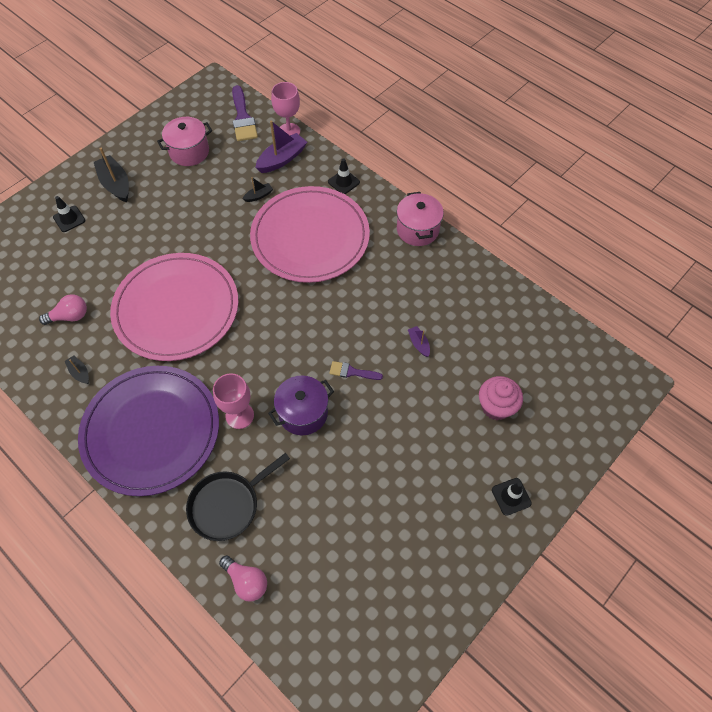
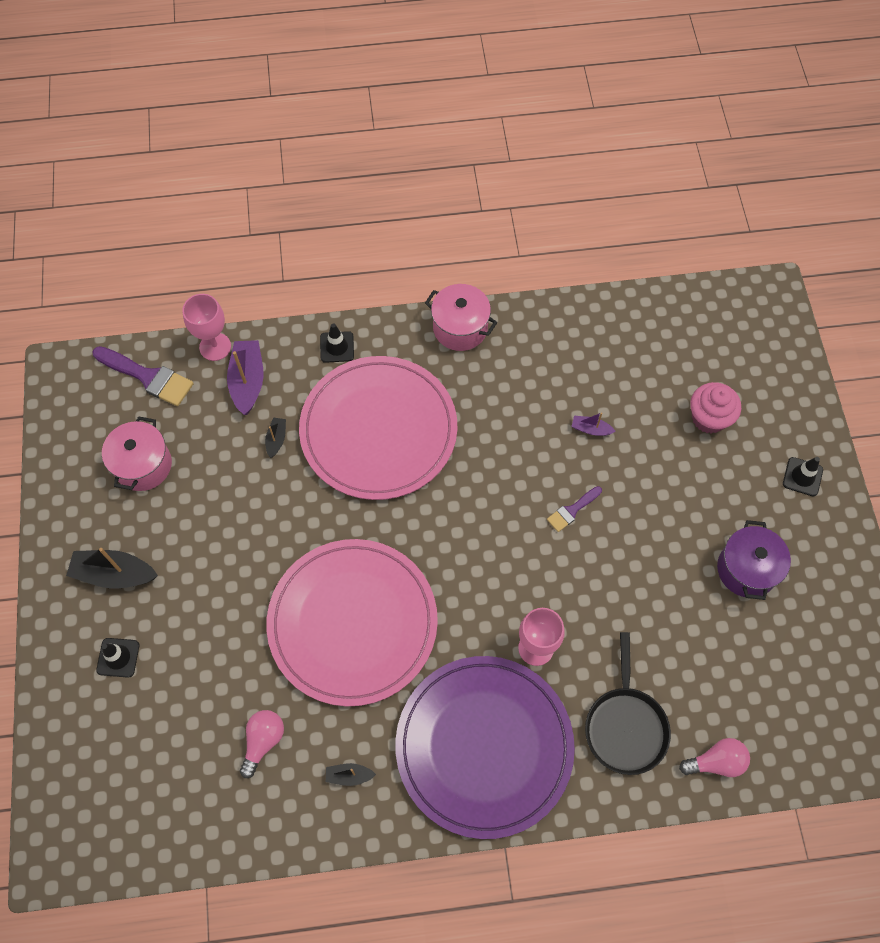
camera: 50 degrees left, 5 degrees up
(303, 413) = (581, 587): purple pot -> purple pot (746, 569)

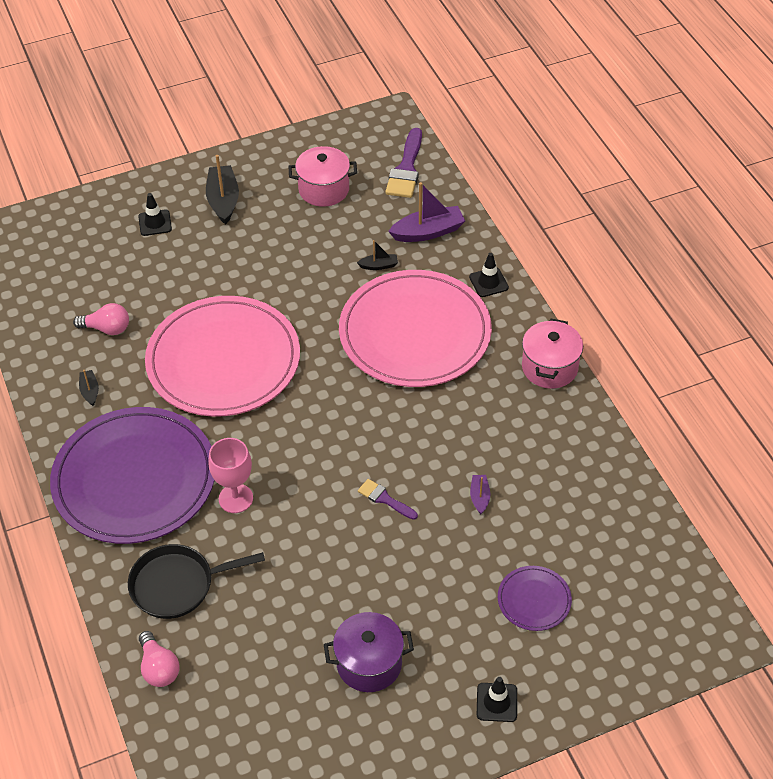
camera: 75 degrees right, 15 degrees down
(215, 347) = (453, 202): pink goblet -> none
(709, 418) = (534, 600): pink cupcake -> purple plate

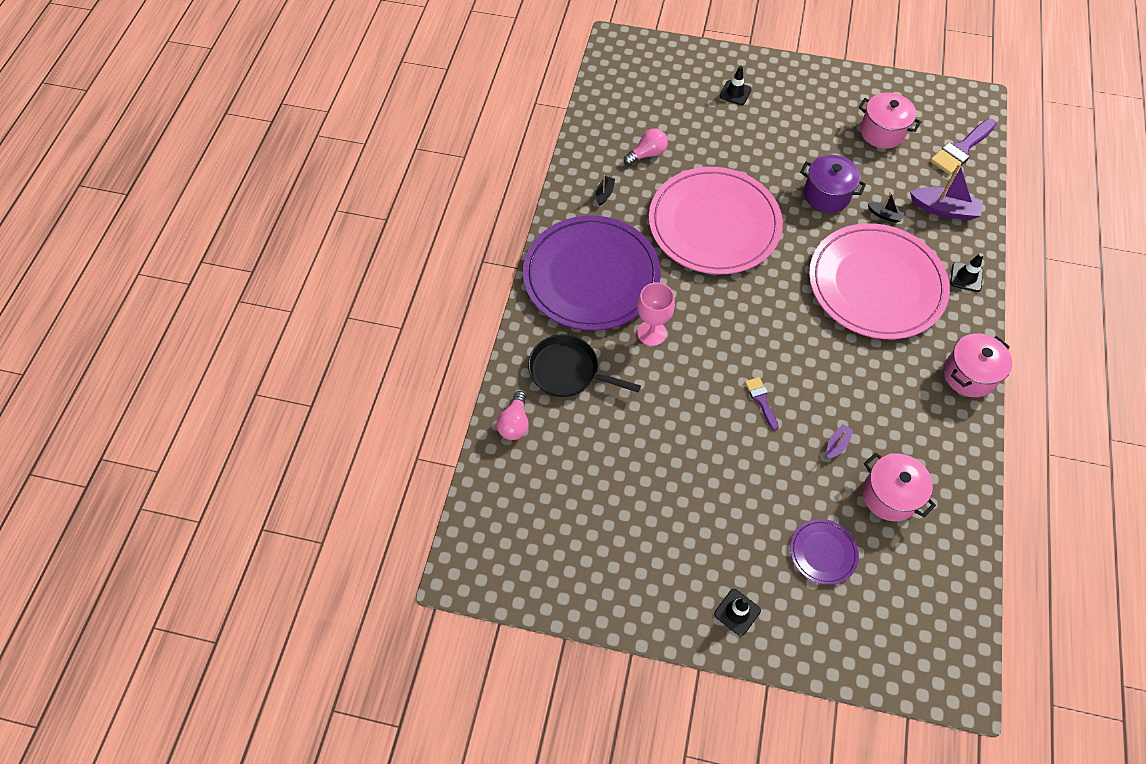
camera: 35 degrees right, 10 degrees up
(107, 328) = (647, 154): pink light bulb -> pink light bulb turned 75 degrees counterclockwise
(223, 200) = (798, 101): black boat -> none
(369, 663) = (662, 518): purple pot -> purple pot (826, 195)
(555, 513) = (889, 495): none -> pink pot

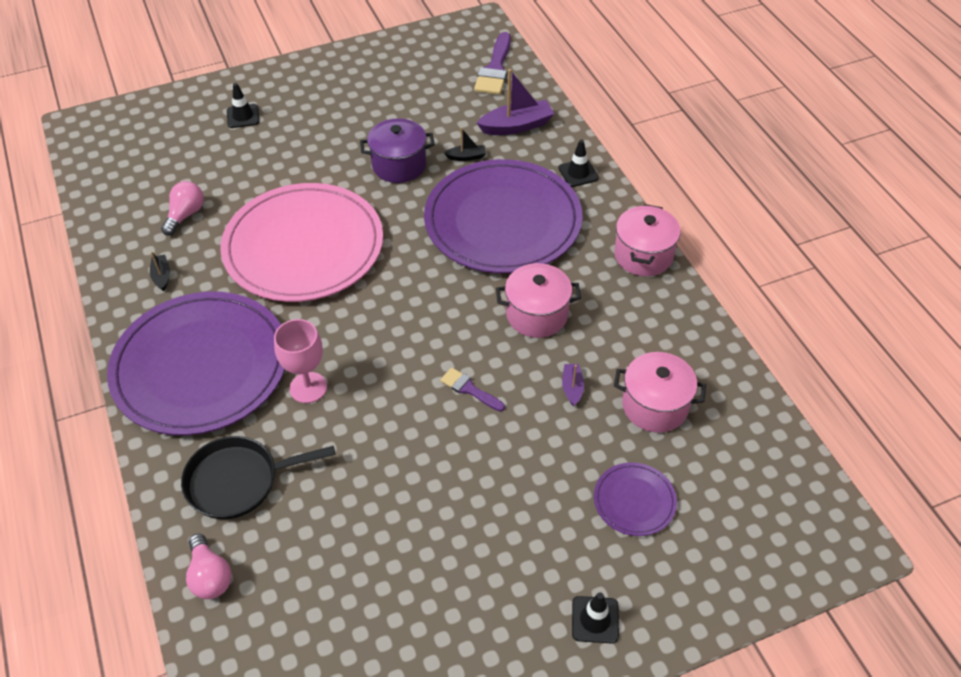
camera: 35 degrees left, 10 degrees down
(876, 284) = (503, 221): pink plate -> purple plate
(882, 132) = (413, 87): pink pot -> pink pot (537, 315)

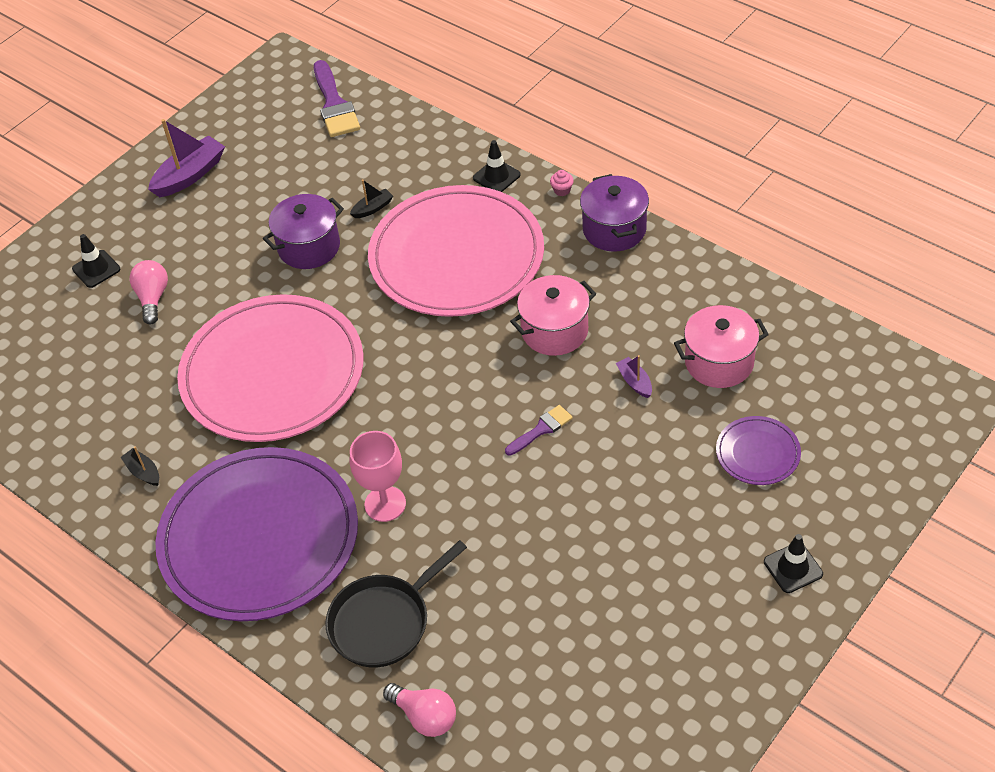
camera: 25 degrees left, 0 degrees up
(185, 215) = (117, 399): pink light bulb -> pink light bulb (153, 298)
(469, 389) = (541, 429): purple brush -> purple brush turned 135 degrees clockwise
(503, 221) = (456, 256): purple plate -> pink plate
(516, 126) = (400, 155): purple boat -> purple boat (190, 175)
(622, 206) = (562, 190): none -> pink cupcake
(643, 255) = (614, 229): pink pot -> purple pot

